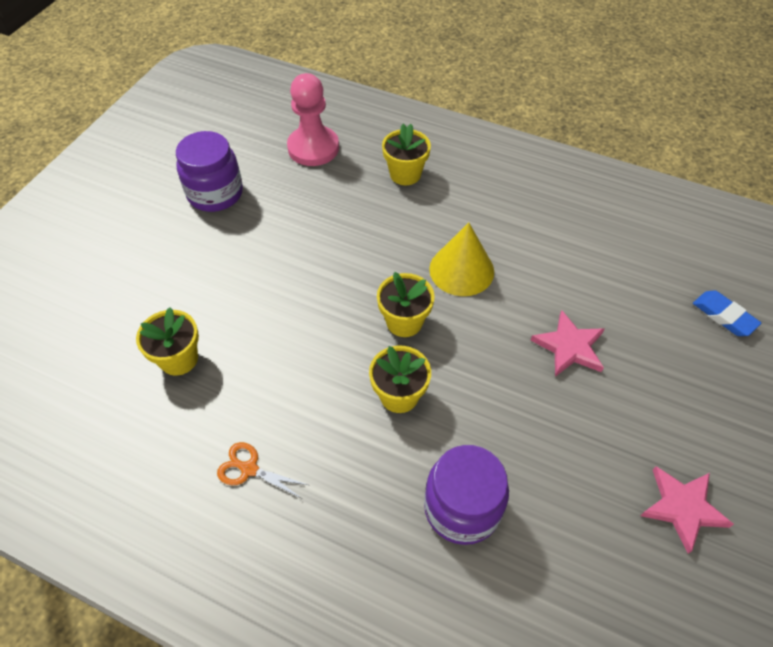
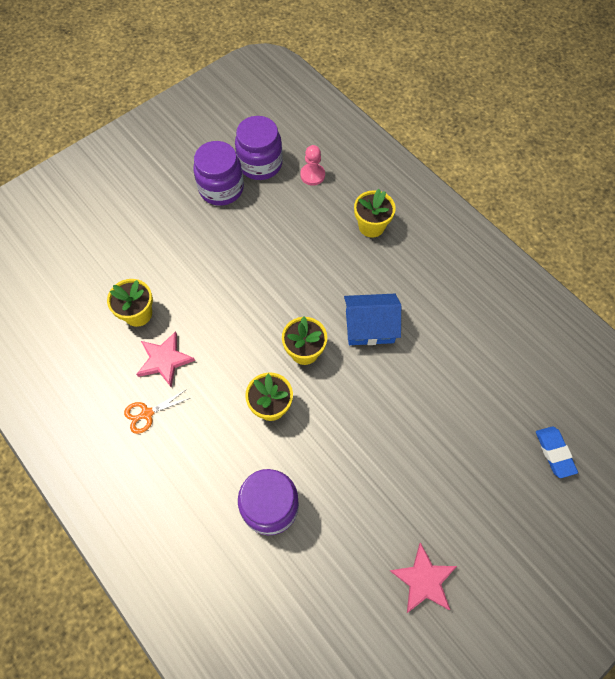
camera: 25 degrees right, 10 degrees up
(248, 156) = (260, 164): none -> purple jar
(248, 469) = (146, 414): orange scissors -> orange scissors turned 75 degrees counterclockwise
(313, 148) = (312, 175): pink pawn -> pink pawn, size x0.58
(461, 270) = (369, 327): yellow cone -> blue house
(569, 347) = (415, 424): pink star -> pink star (164, 360)

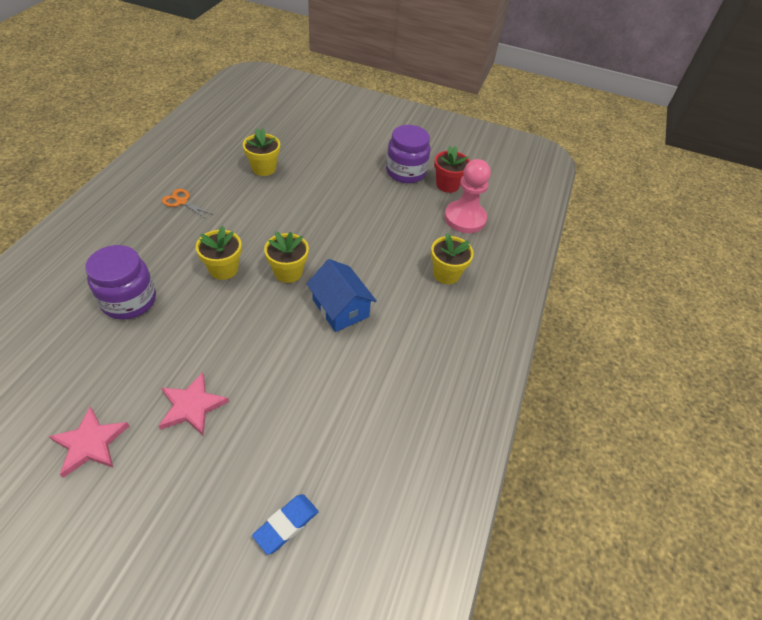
camera: 55 degrees right, 15 degrees down
(164, 360) = (232, 195): pink star -> pink star (192, 406)
(260, 164) = (447, 185): purple jar -> red flower pot
(312, 175) = (465, 218): pink pawn -> pink pawn, size x1.74

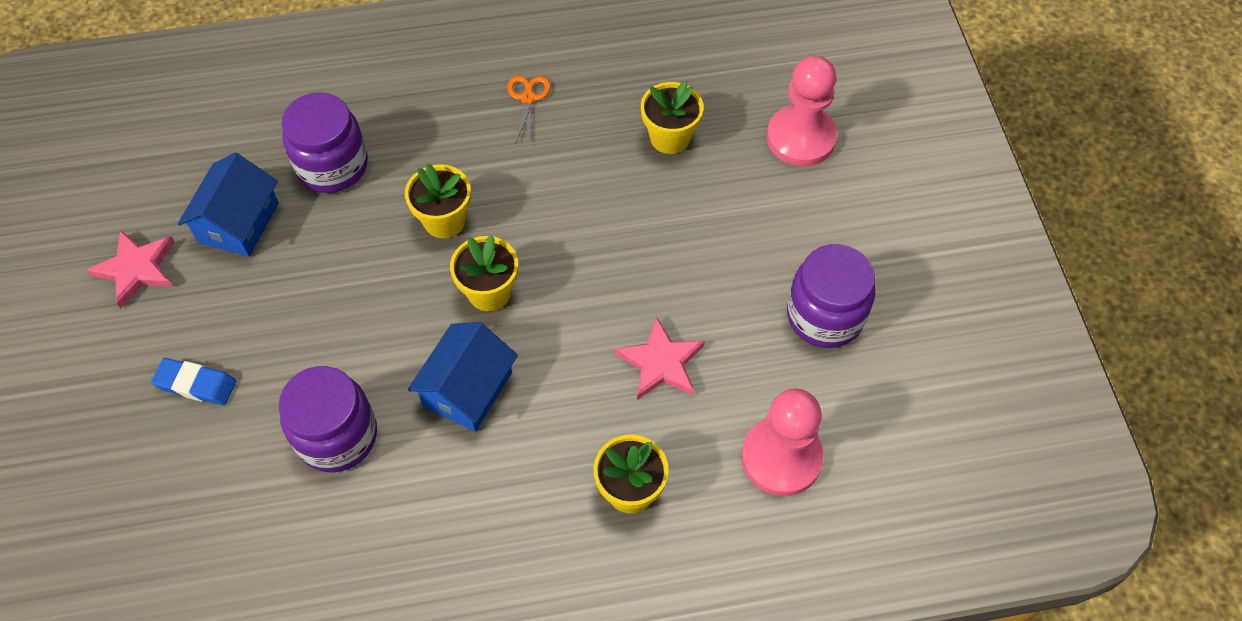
camera: 65 degrees right, 10 degrees up
(117, 366) = (238, 222): none -> blue house
(192, 406) = (227, 326): pink star -> pink star (661, 363)
(286, 525) = (131, 510): blue eraser -> blue eraser (196, 384)
(308, 133) = (801, 138): none -> pink pawn
(322, 381) = (337, 436): none -> purple jar
(447, 185) = (846, 392): red flower pot -> none

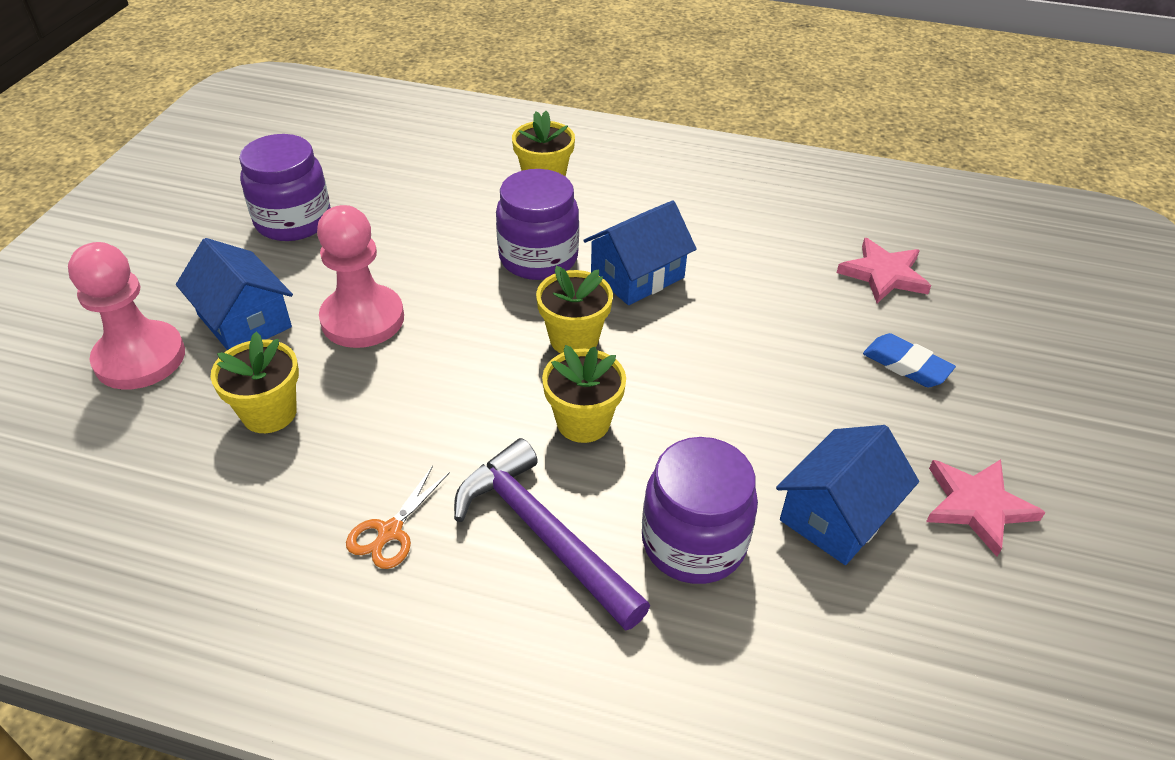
camera: 155 degrees left, 15 degrees down
(337, 436) = (771, 283): purple jar -> purple jar (538, 258)
(431, 134) = (543, 534): none -> purple hammer
(661, 363) = (457, 238): pink star -> pink star (883, 274)
(760, 198) = (244, 321): none -> blue house
(781, 458) = (418, 162): pink pawn -> pink pawn (362, 319)

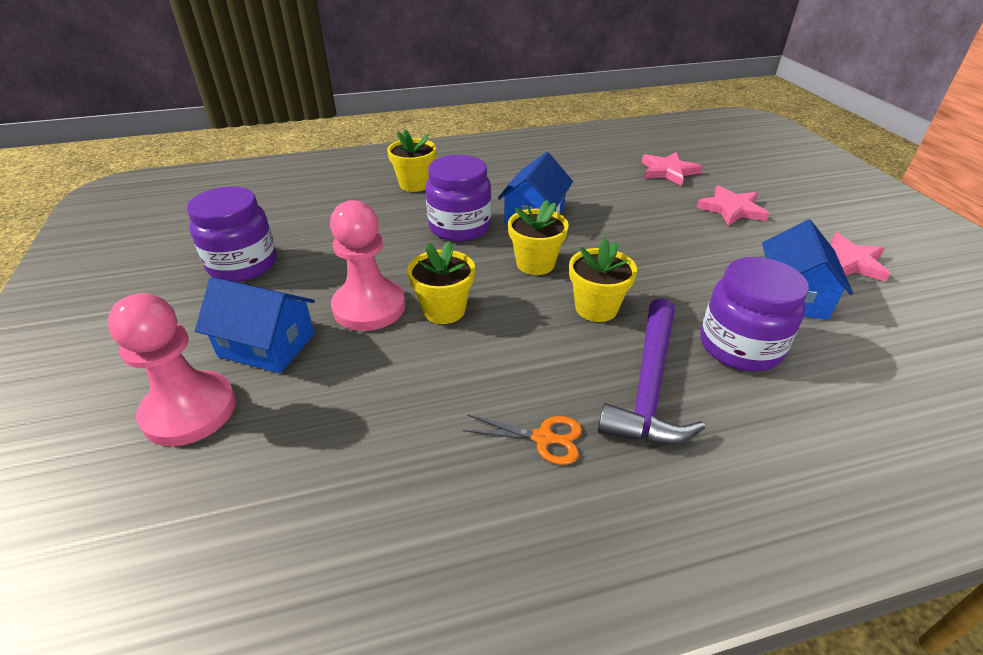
camera: 30 degrees left, 5 degrees down
(269, 413) = (357, 400): yellow flower pot -> yellow flower pot (444, 310)
(389, 532) = (544, 438): orange scissors -> orange scissors turned 75 degrees counterclockwise
(543, 534) = (649, 385): purple hammer -> purple hammer turned 90 degrees counterclockwise
(906, 365) = (732, 209): blue eraser -> pink star

